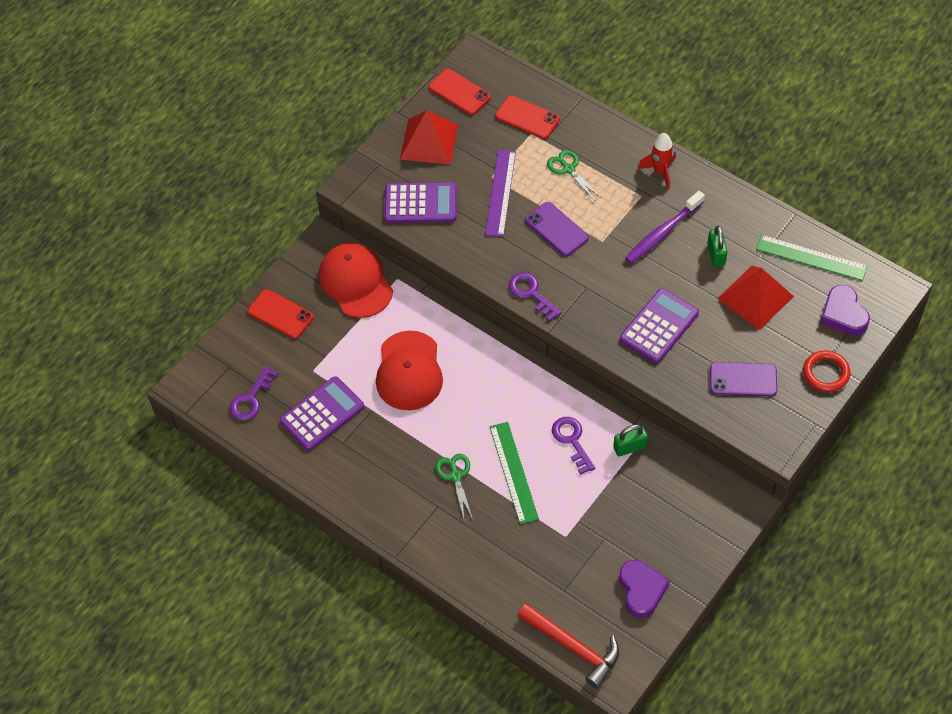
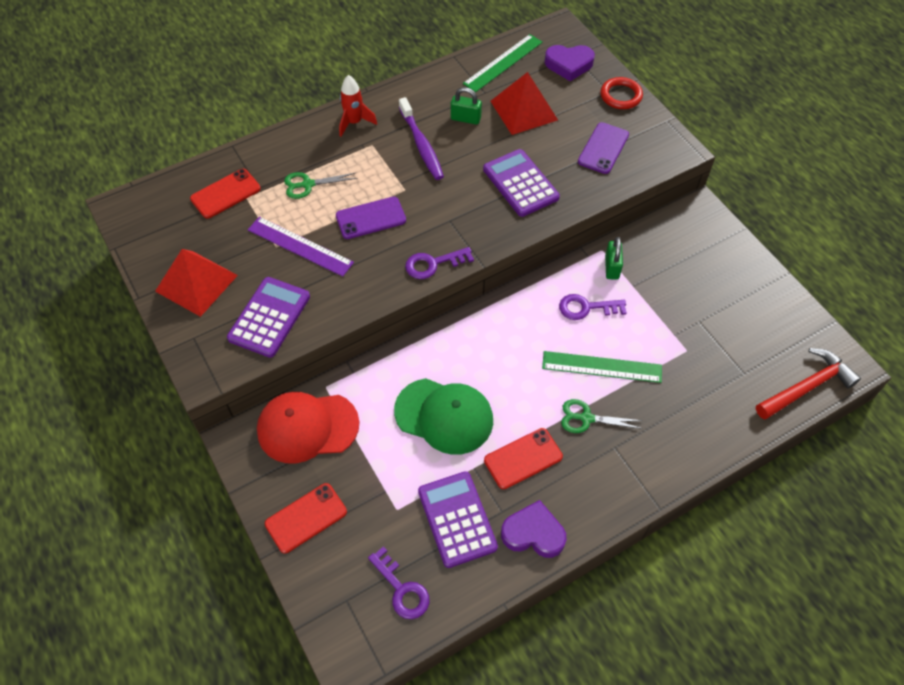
camera: 70 degrees left, 0 degrees up
(409, 371) = (444, 416): red cap -> green cap
(459, 92) = (154, 236): red phone -> red phone (523, 458)
(641, 590) = (762, 313): purple heart -> purple heart (533, 533)

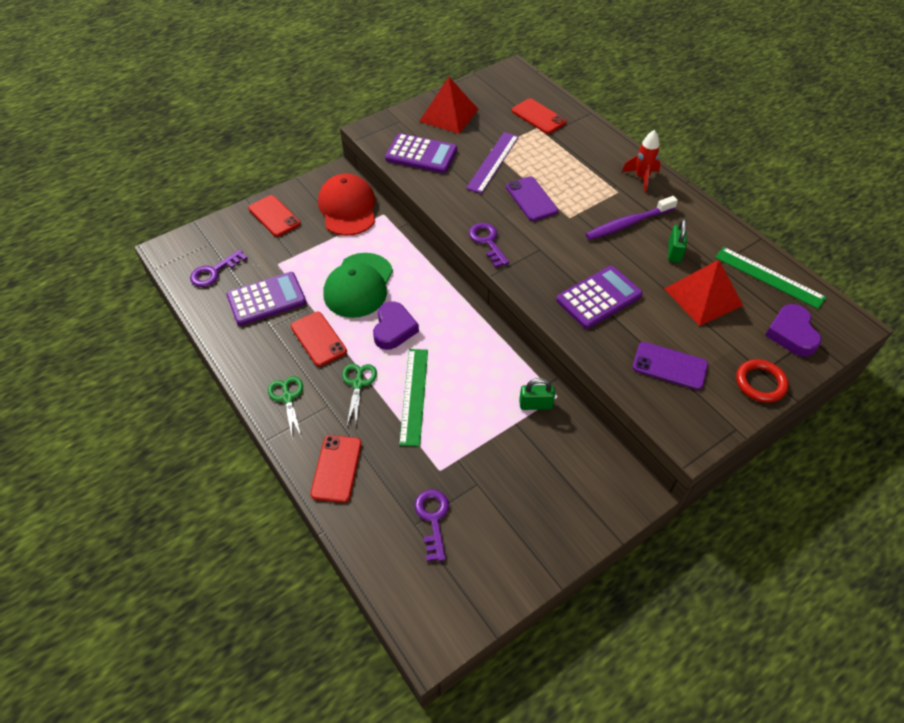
camera: 85 degrees right, 5 degrees down
(307, 184) = (559, 158): green scissors -> green scissors (287, 398)
(533, 533) = (250, 348): purple heart -> purple heart (394, 329)
(586, 308) = (481, 383): purple key -> purple key (433, 519)
(690, 438) = (337, 468): none -> red phone
(806, 387) = (401, 589): red hammer -> none

